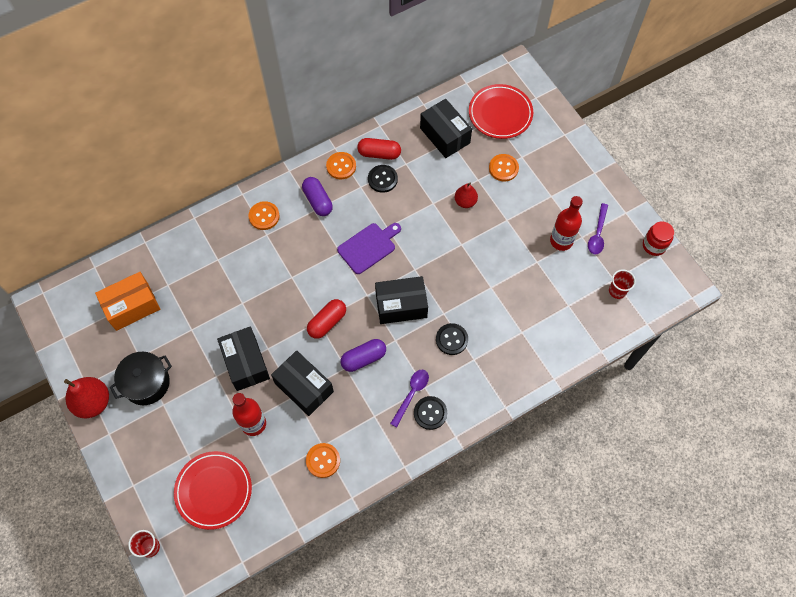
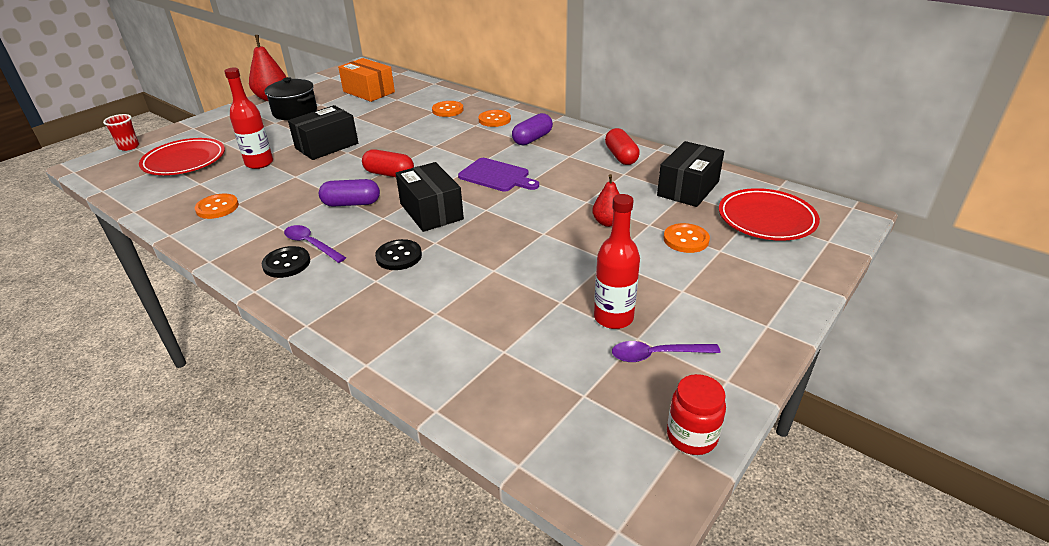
camera: 70 degrees right, 30 degrees down
(304, 387) = (306, 179): black box -> none
(341, 166) = (584, 141): orange button -> orange button (447, 110)
(363, 358) = (351, 203): purple capsule -> purple capsule turned 45 degrees counterclockwise
(382, 179) = (590, 165): black button -> none
(411, 394) = (311, 244): purple spoon -> purple spoon turned 150 degrees counterclockwise
(617, 291) = (563, 405): red cup -> none

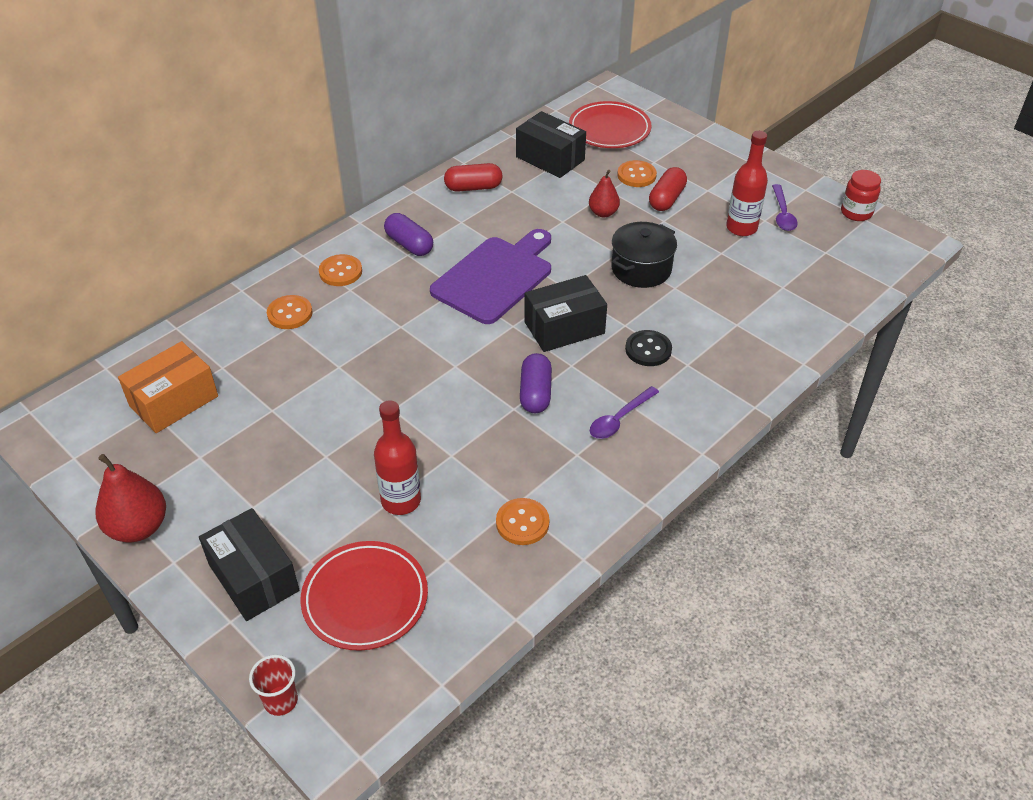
camera: 85 degrees left, 10 degrees up
(286, 263) = (655, 434): black button -> none
(295, 112) = (219, 486): black pot -> black pot (641, 269)
(327, 146) = (366, 432): black box -> black box (253, 577)
(389, 174) = (468, 364): red capsule -> red capsule (666, 199)
(496, 176) = (495, 277): purple cutting board -> purple cutting board, size x1.56

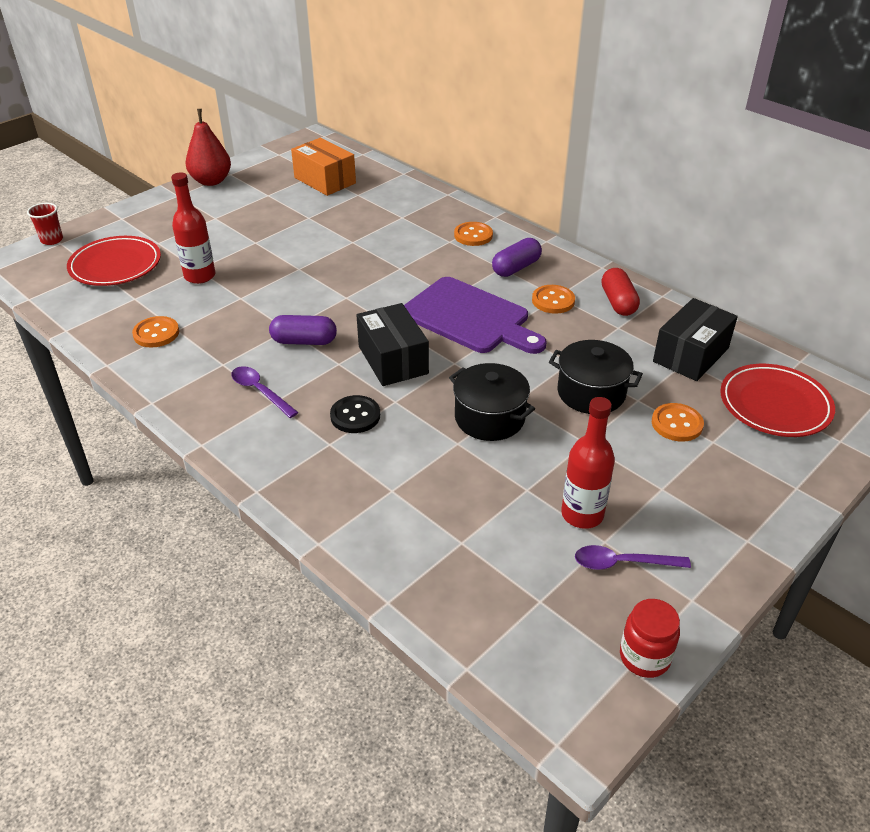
camera: 90 degrees right, 5 degrees down
(253, 577) = (153, 223): black box -> none
(290, 313) = (418, 216): orange button -> orange button (553, 301)
(603, 213) = (591, 393): red pear -> black pot
(666, 199) = (631, 447): red capsule -> none

